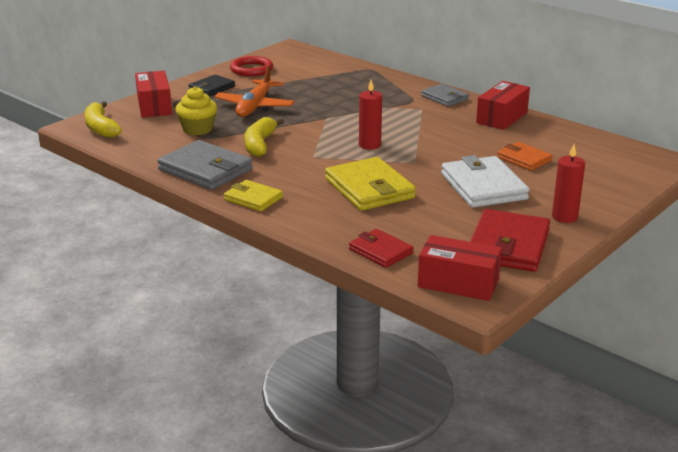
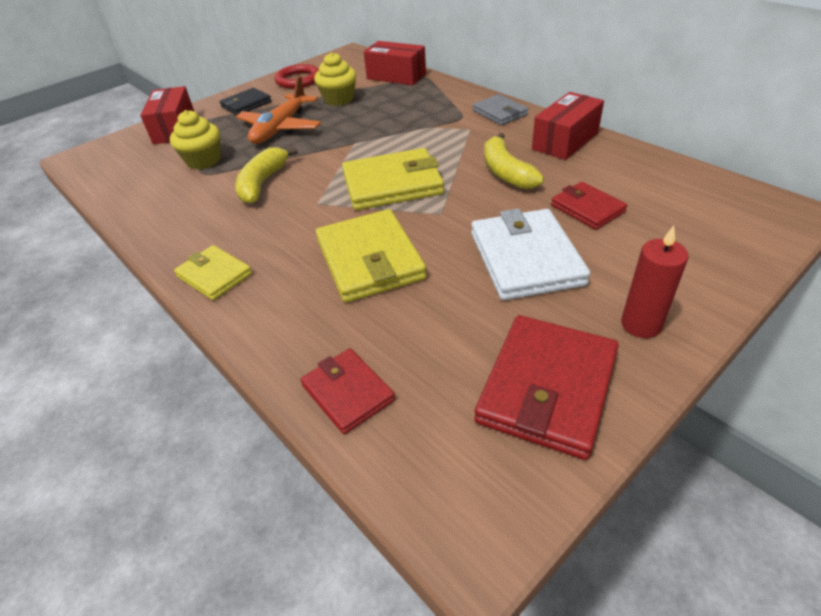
camera: 10 degrees right, 15 degrees up
(100, 128) = (101, 159): yellow banana -> yellow banana (506, 172)
(205, 170) = (180, 223): grey wallet -> none
(298, 85) = (339, 99): none -> yellow cupcake
(369, 145) = (392, 184): red candle -> yellow wallet
(458, 283) = (451, 483): red box -> red box (396, 76)
(524, 159) = (587, 208): orange wallet -> red wallet

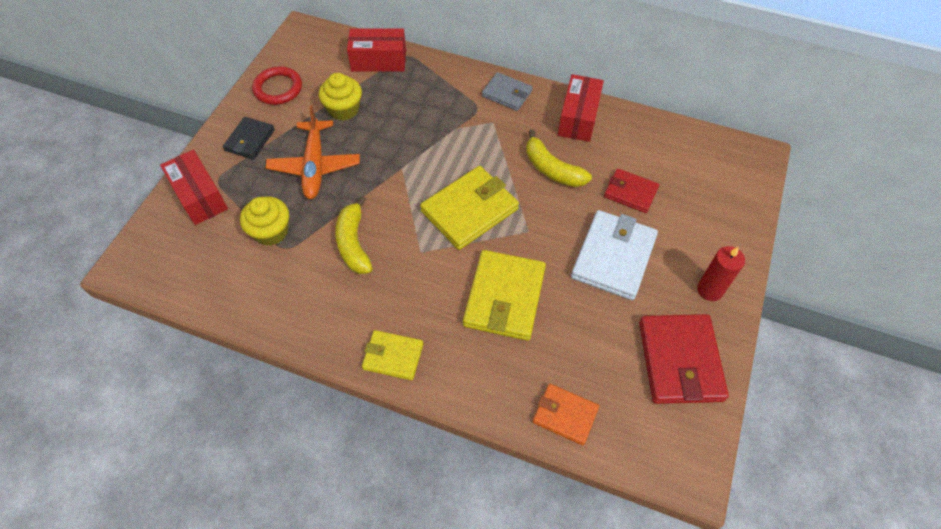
camera: 30 degrees left, 15 degrees up
(348, 392) = (565, 415): red wallet -> orange wallet
(369, 260) = (504, 297): yellow wallet -> yellow wallet turned 60 degrees clockwise
(526, 258) = (613, 257): white wallet -> white wallet turned 60 degrees clockwise

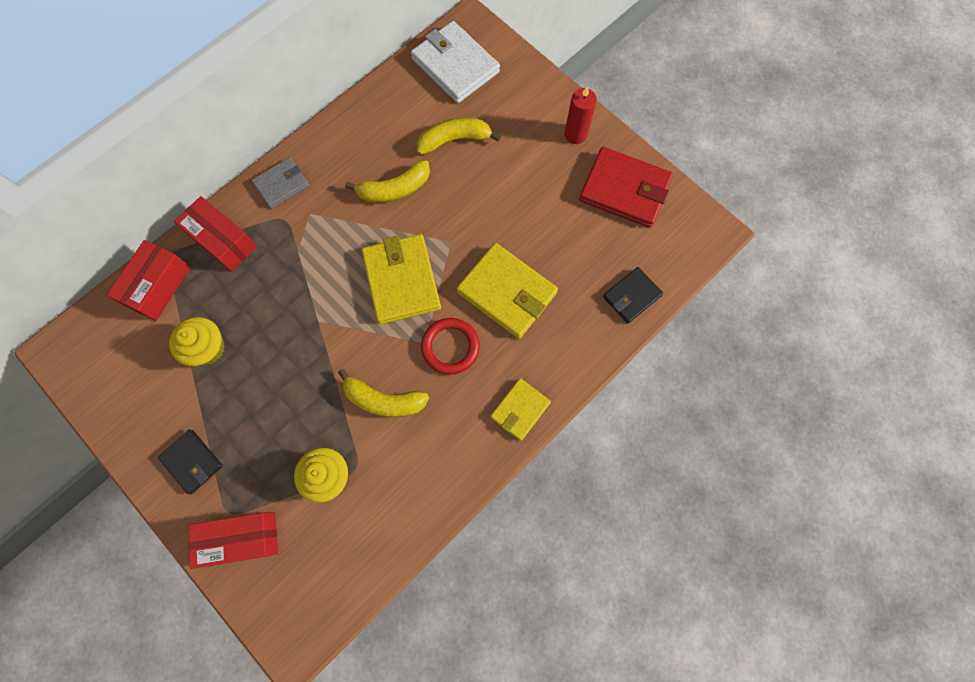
camera: 65 degrees left, 15 degrees up
(278, 88) = (133, 407): red ring -> red ring (450, 347)
(315, 166) = (268, 405): orange plane -> none
(565, 415) = (631, 296): orange wallet -> black wallet
(578, 118) = (349, 138): red box -> red box (223, 241)
(613, 257) = (511, 187): white wallet -> white wallet (455, 65)
(630, 192) = (454, 140): red wallet -> yellow banana

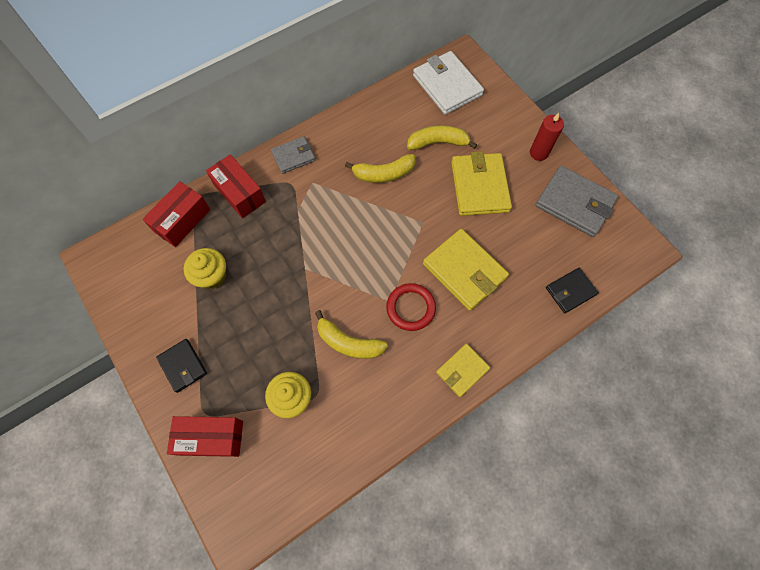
camera: 10 degrees right, 5 degrees down
(402, 281) = (378, 247): yellow wallet -> yellow wallet (479, 186)
(624, 190) = (574, 203): red wallet -> grey wallet

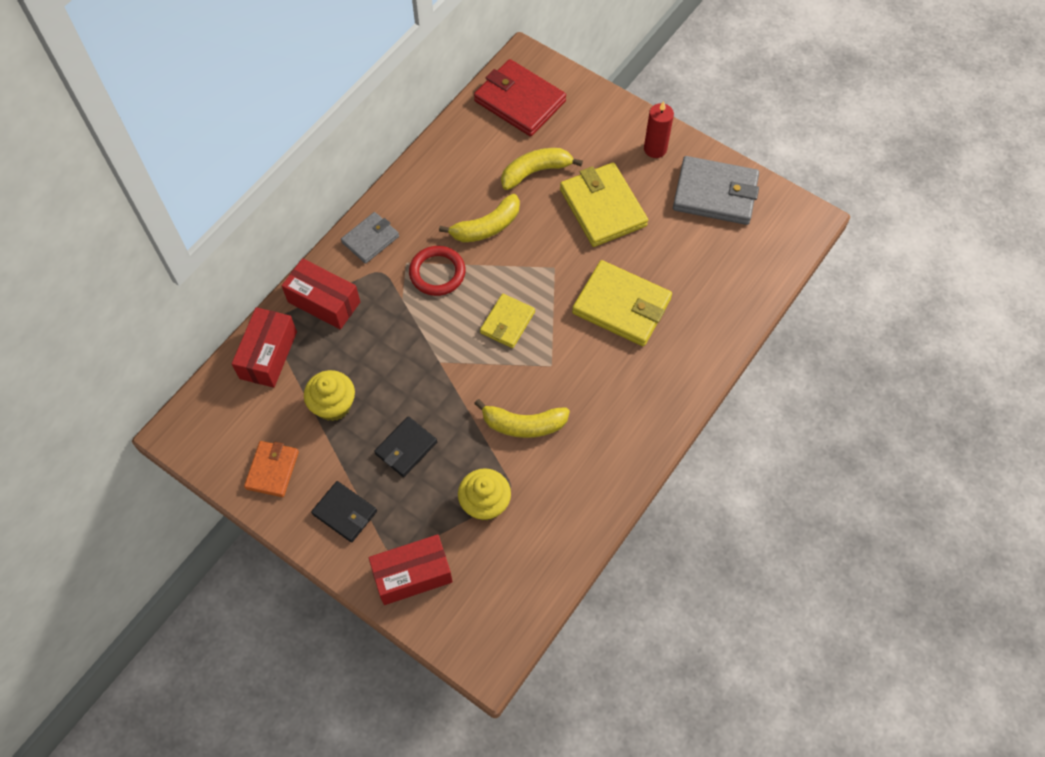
camera: 20 degrees left, 5 degrees down
(145, 312) = (272, 470): none -> orange wallet
(410, 308) = (577, 365): red ring -> red ring (437, 273)
(447, 85) = (520, 101): white wallet -> red wallet
(462, 370) = (659, 411): yellow wallet -> yellow wallet (507, 322)
(570, 291) = (744, 290): black wallet -> black wallet (406, 448)

